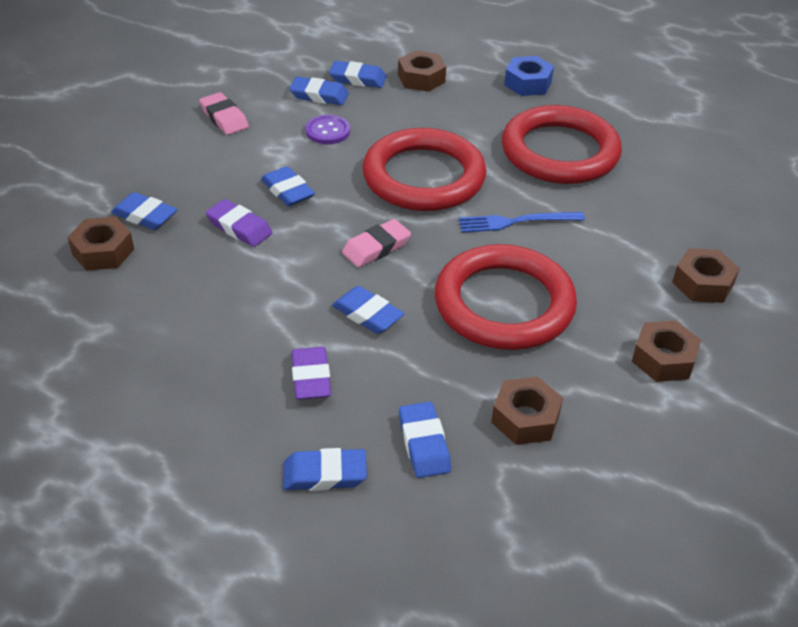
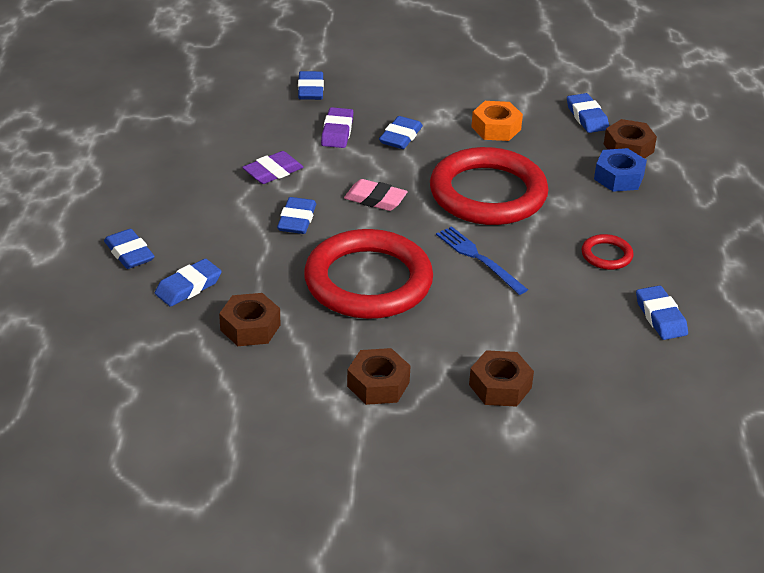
camera: 60 degrees right, 5 degrees down
(103, 251) = (259, 89): brown nut -> none
(224, 118) = (458, 77): pink eraser -> none
(311, 377) = (212, 217): purple eraser -> purple eraser (273, 172)
(319, 95) = (539, 107): blue eraser -> blue eraser (660, 317)
(327, 131) = (496, 128): purple button -> orange nut
(528, 83) = (695, 207): blue nut -> blue nut (619, 177)
(560, 152) = (606, 255): red ring -> red ring, size x0.42

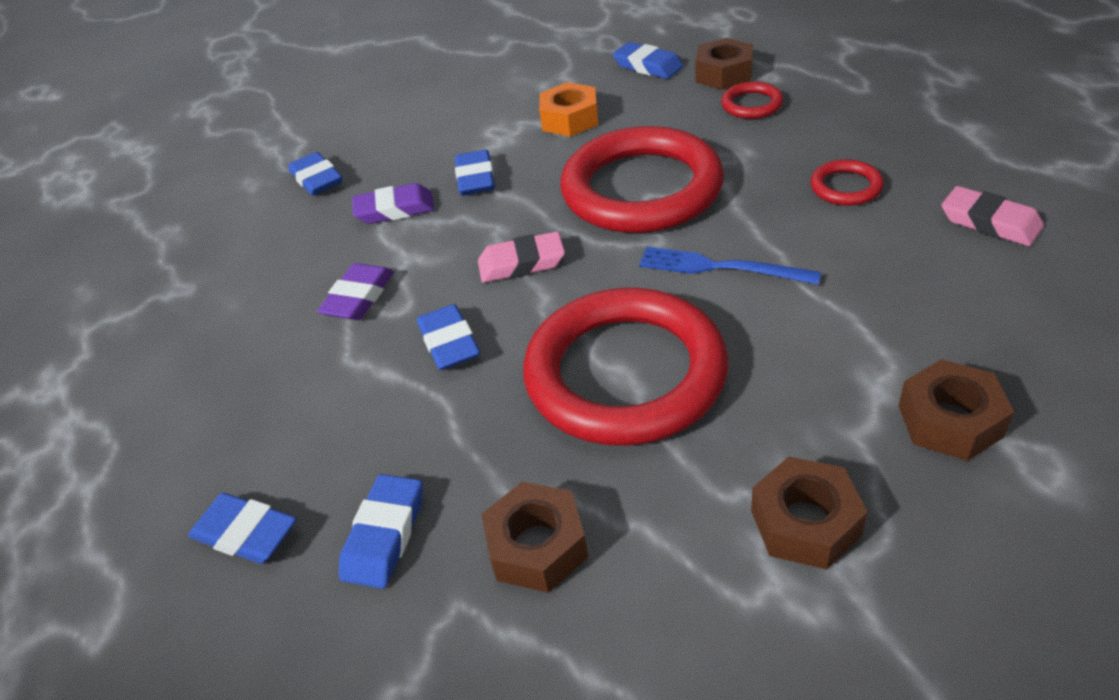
camera: 25 degrees left, 5 degrees up
(337, 132) = (395, 209): purple eraser -> purple eraser turned 75 degrees counterclockwise
(619, 177) = (751, 104): blue nut -> red ring
(660, 317) = (990, 222): blue eraser -> pink eraser

